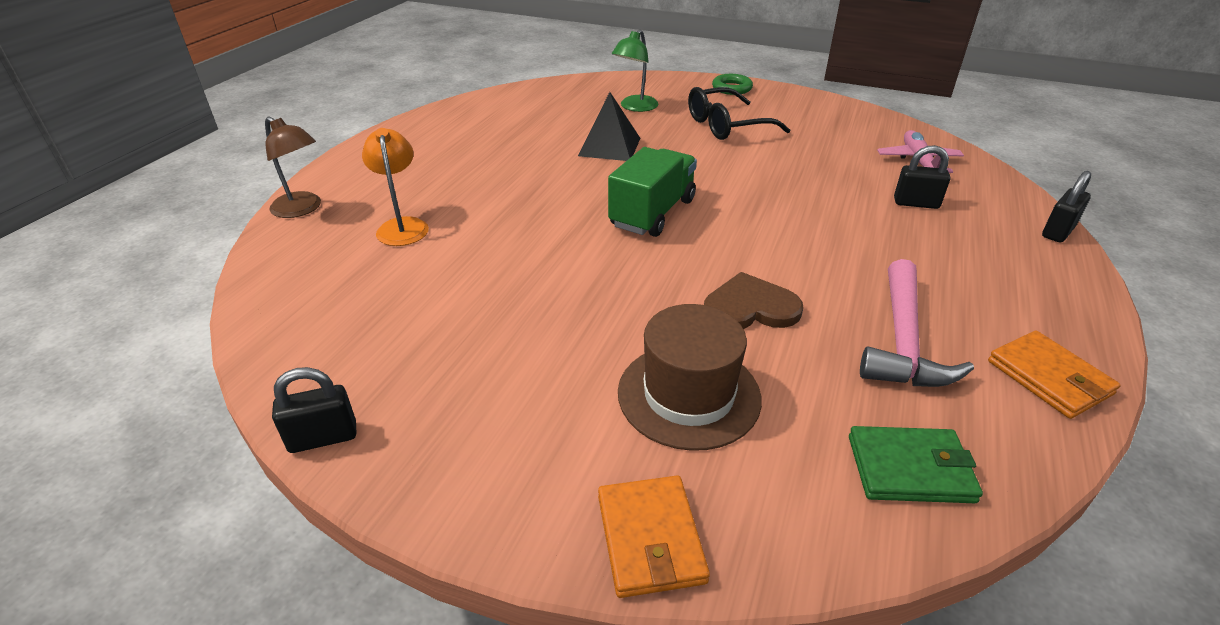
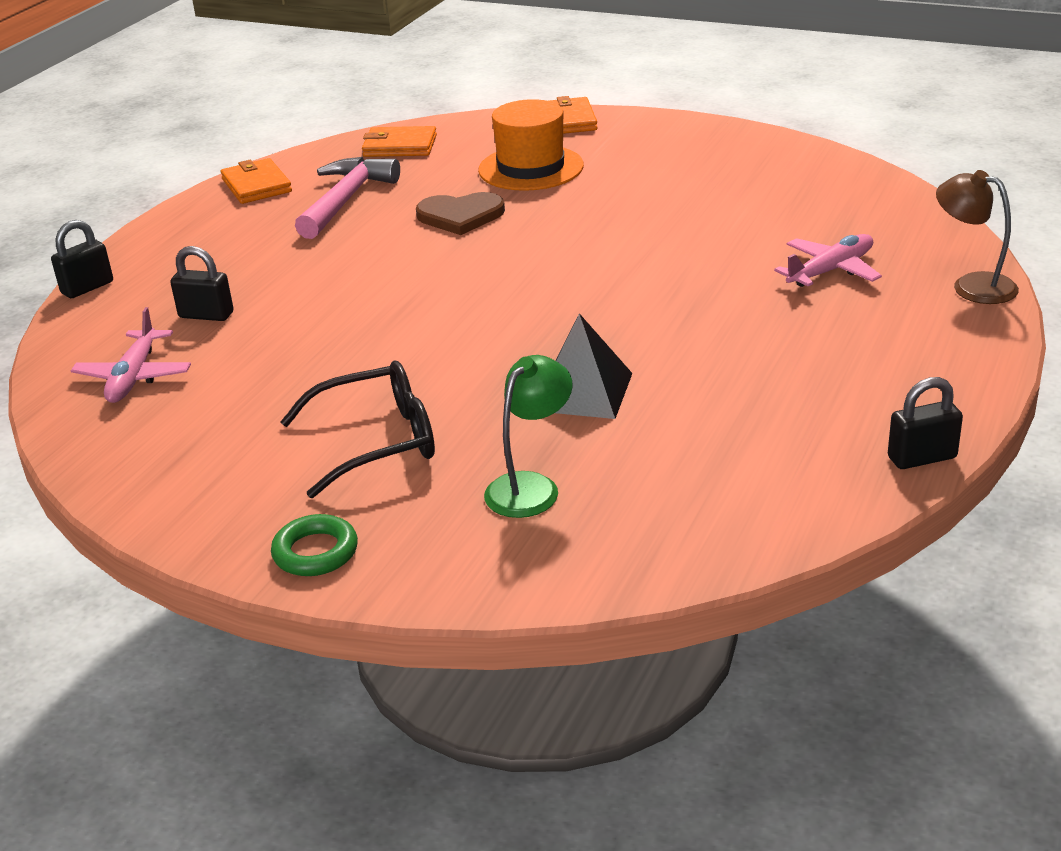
camera: 175 degrees left, 5 degrees down
(323, 438) = (786, 142): black padlock -> black padlock (922, 458)
(402, 226) = (830, 271): orange lamp -> pink plane
(652, 213) = (533, 294): green truck -> none
(689, 395) = (531, 168): brown hat -> orange hat
(910, 468) = (400, 146): green wallet -> orange wallet

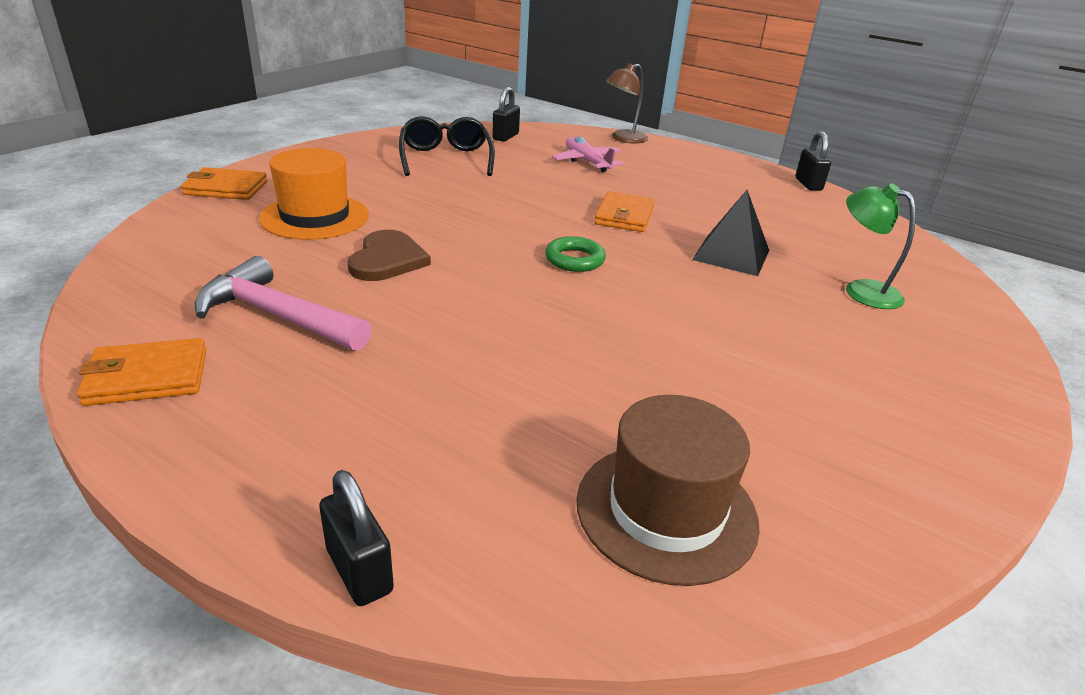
camera: 85 degrees left, 0 degrees up
(134, 376) = (666, 510): pink plane -> brown hat
(206, 315) = (520, 439): black padlock -> black padlock (505, 137)
(315, 552) = (983, 392): green ring -> green ring (574, 259)
(377, 442) = (808, 346): black glasses -> black glasses (446, 158)
(400, 146) = (163, 269): orange wallet -> orange wallet (624, 216)

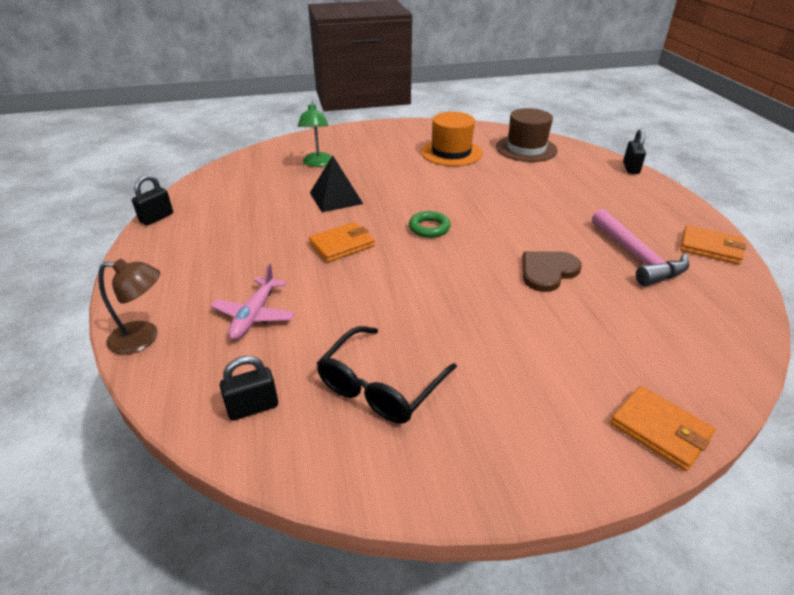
camera: 135 degrees left, 5 degrees up
(315, 217) = (580, 339): orange hat -> orange hat (451, 152)

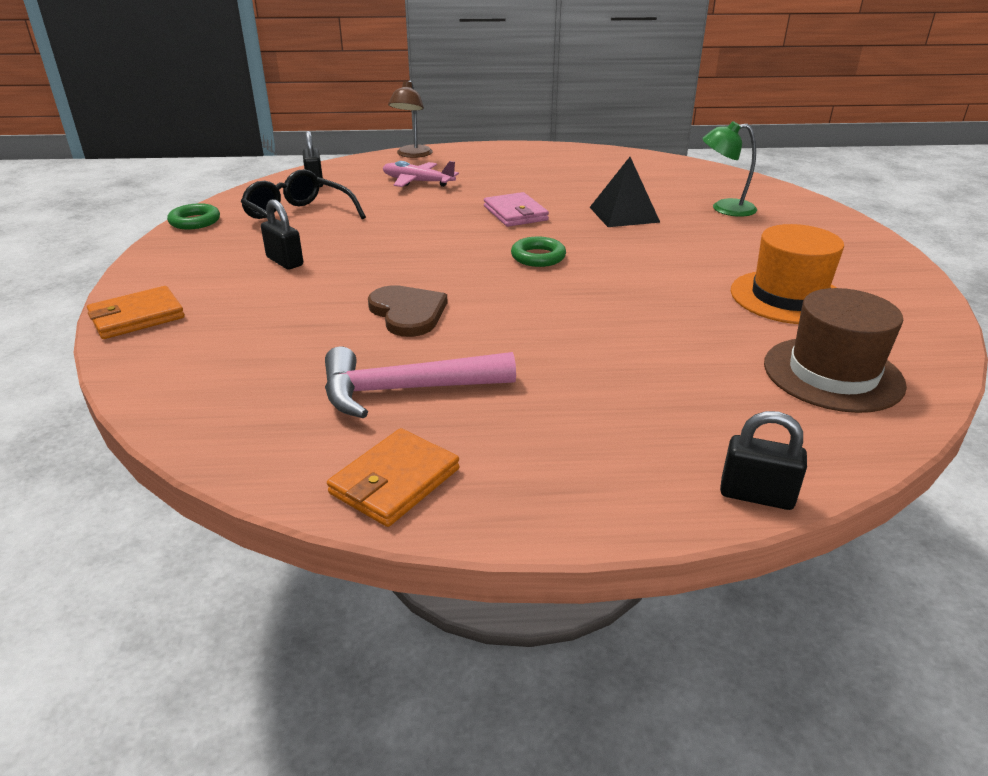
camera: 100 degrees right, 5 degrees down
(156, 218) = (589, 149): black padlock -> black padlock (285, 261)
(342, 244) = (515, 213): orange wallet -> pink wallet
(416, 492) = (195, 221): none -> green ring

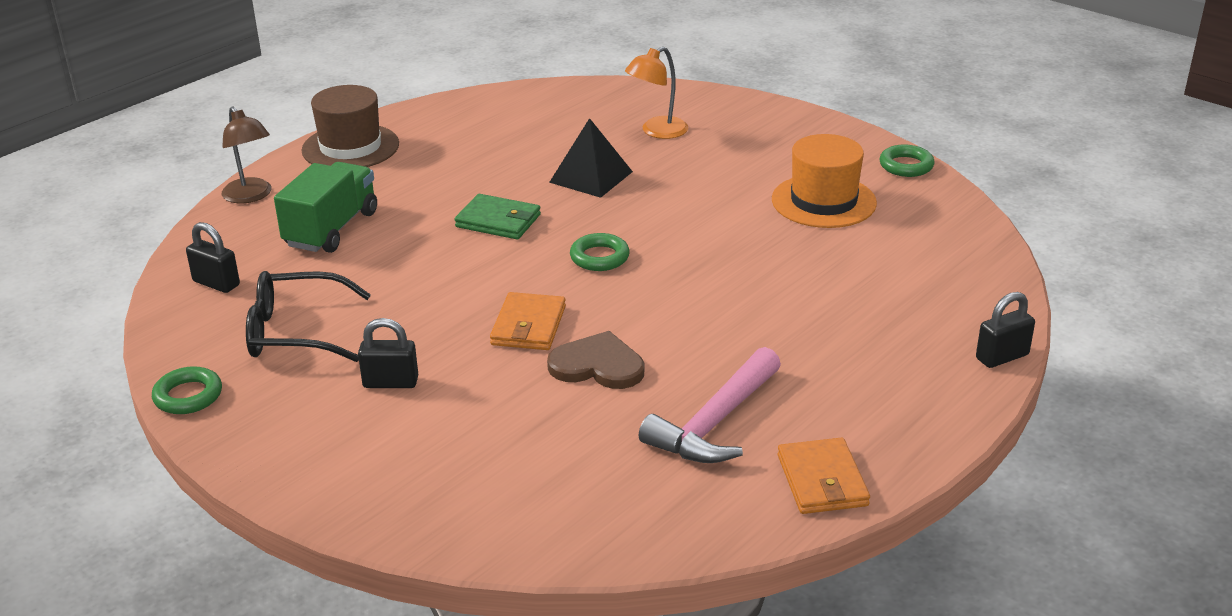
camera: 45 degrees left, 0 degrees up
(137, 317) = (376, 510): orange wallet -> orange wallet (528, 326)
(418, 182) = (331, 229): pink plane -> green truck
(515, 213) = (498, 221): pink wallet -> green wallet
(724, 208) = (657, 131): green lamp -> orange lamp
(832, 374) = (929, 251): brown hat -> brown hat (350, 147)
(923, 306) = (906, 166): none -> green ring

